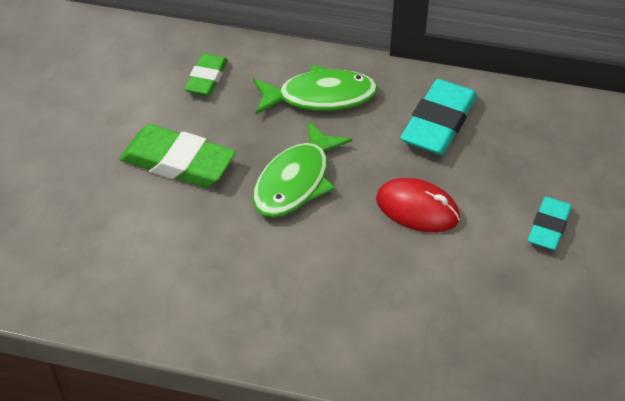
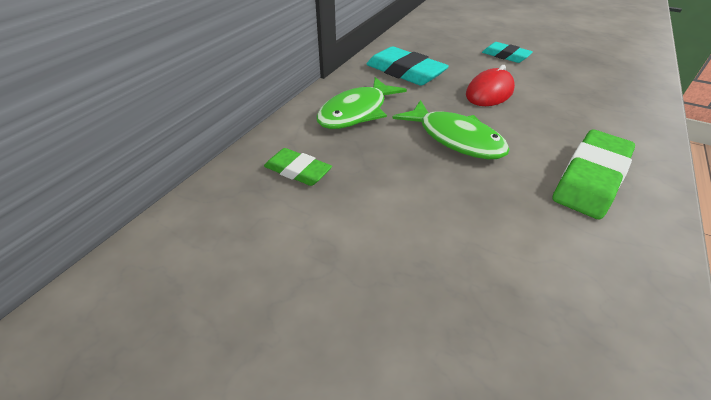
camera: 75 degrees left, 5 degrees down
(178, 162) = (416, 207): green eraser -> green eraser (590, 178)
(320, 97) = (356, 112): green fish -> green fish turned 150 degrees counterclockwise

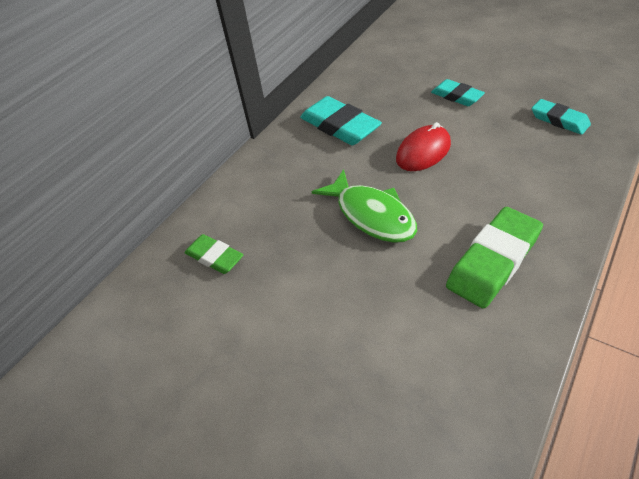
camera: 10 degrees right, 5 degrees up
(356, 112) = (280, 184): green fish -> none
(602, 75) = (559, 120): none -> turquoise eraser

